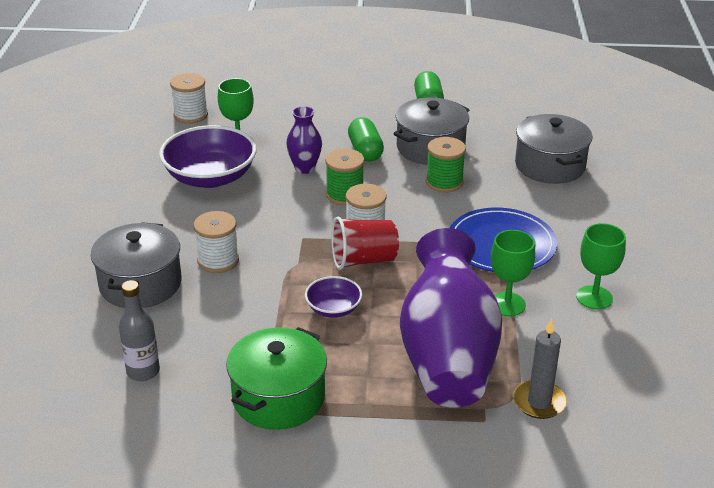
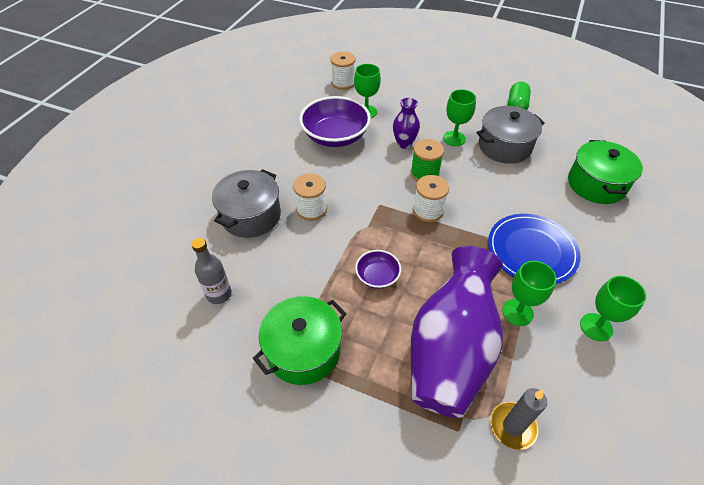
camera: 20 degrees right, 15 degrees up
(363, 260) = (417, 237): red cup -> none
(365, 151) = (454, 138): green capsule -> green goblet
(444, 182) = (504, 180): green spool -> none
(550, 165) = (596, 184): grey pot -> green pot

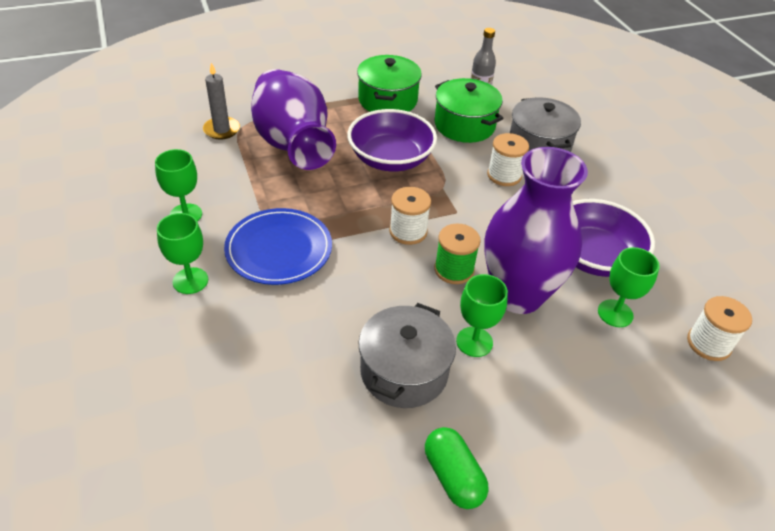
camera: 135 degrees right, 5 degrees down
(377, 276) = (390, 159): purple bowl -> purple bowl, size x1.97
(404, 143) = (518, 295): purple vase -> purple vase, size x2.23
(517, 312) = (259, 192): green goblet -> green goblet (190, 281)
(596, 184) = (248, 383): green pot -> green pot (464, 125)

